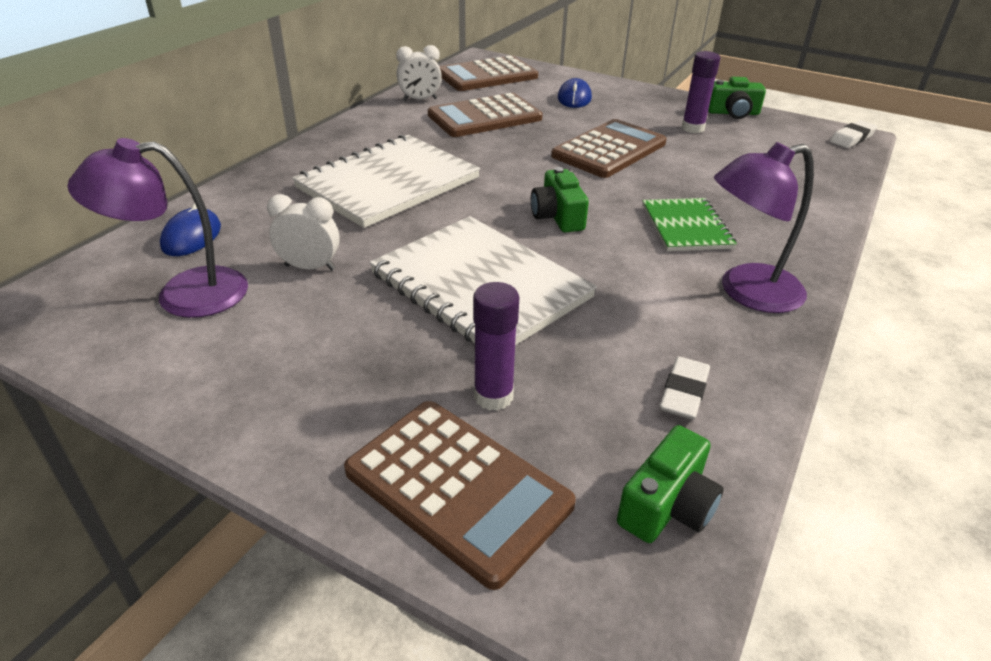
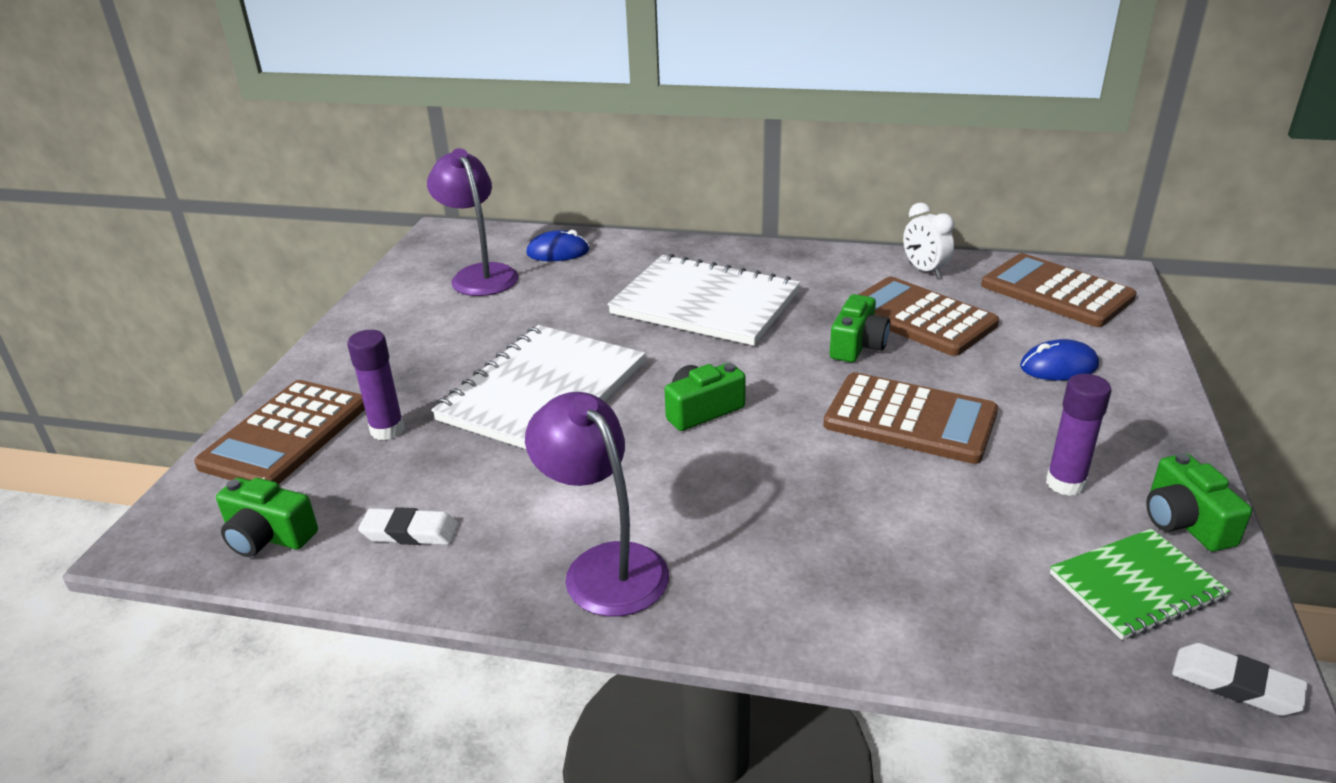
camera: 75 degrees right, 5 degrees down
(310, 267) = (537, 308): white clock -> none
(505, 143) = (857, 345): none -> green camera
(686, 227) = (736, 505): green notebook -> green notebook (1136, 586)

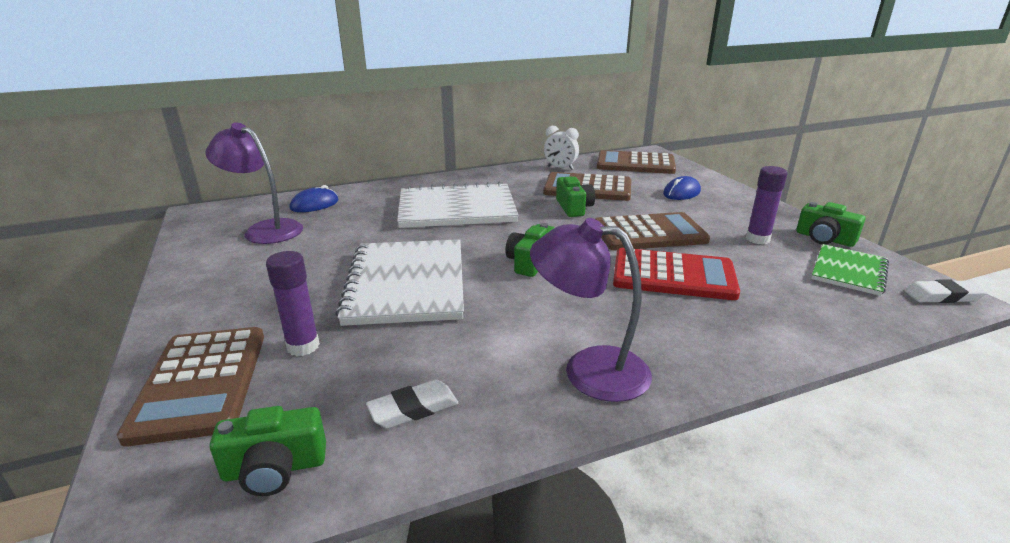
camera: 35 degrees left, 5 degrees down
(855, 493) = (673, 275): none -> red calculator

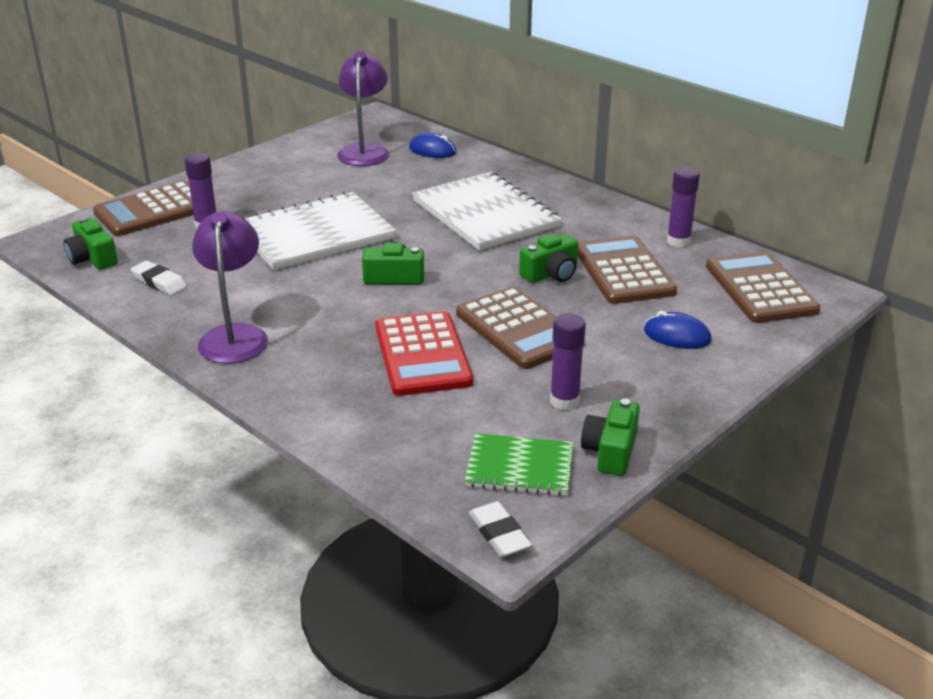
camera: 65 degrees right, 5 degrees up
(560, 168) = (678, 241): white clock -> purple glue stick

